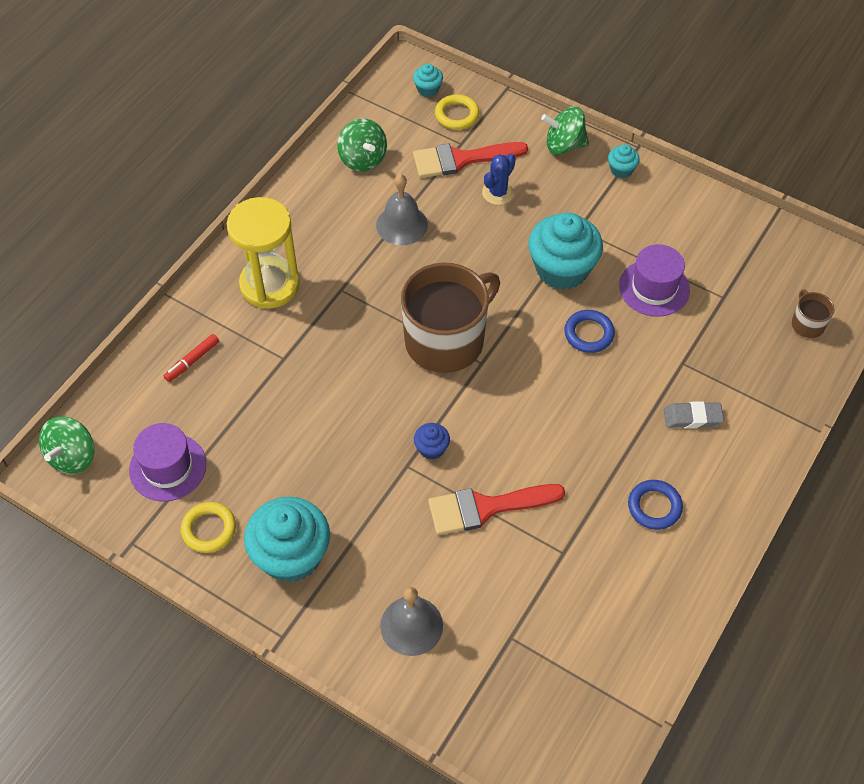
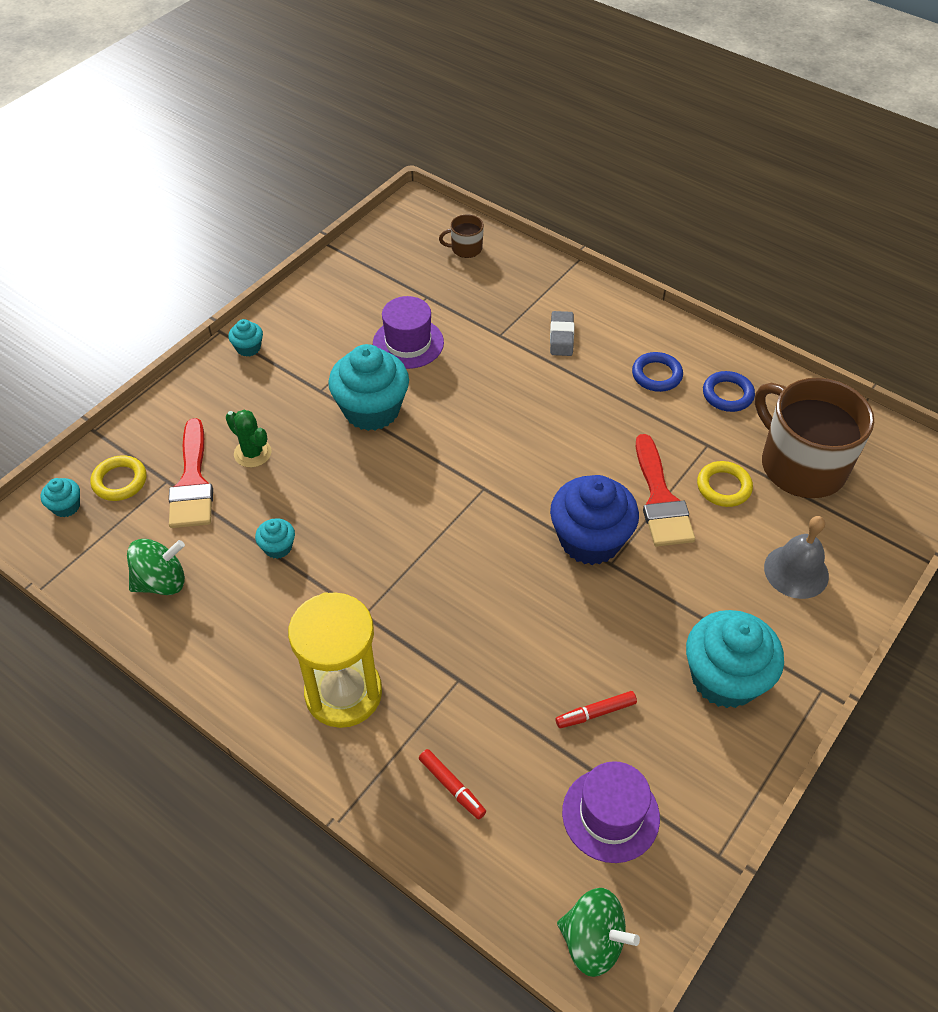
camera: 85 degrees left, 5 degrees down
(209, 529) = (696, 765): yellow ring -> yellow ring (723, 487)
(255, 456) = (596, 713): none -> red marker
(402, 224) = (278, 547): grey bell -> turquoise cupcake
(431, 448) = (590, 540): blue cupcake -> blue cupcake, size x2.21
(446, 340) = (451, 517): brown mug -> brown mug (801, 465)
(498, 193) = (252, 453): blue cactus -> green cactus
(564, 145) = (199, 390): green spinning top -> none
(589, 334) = (457, 398): blue ring -> blue ring (727, 394)

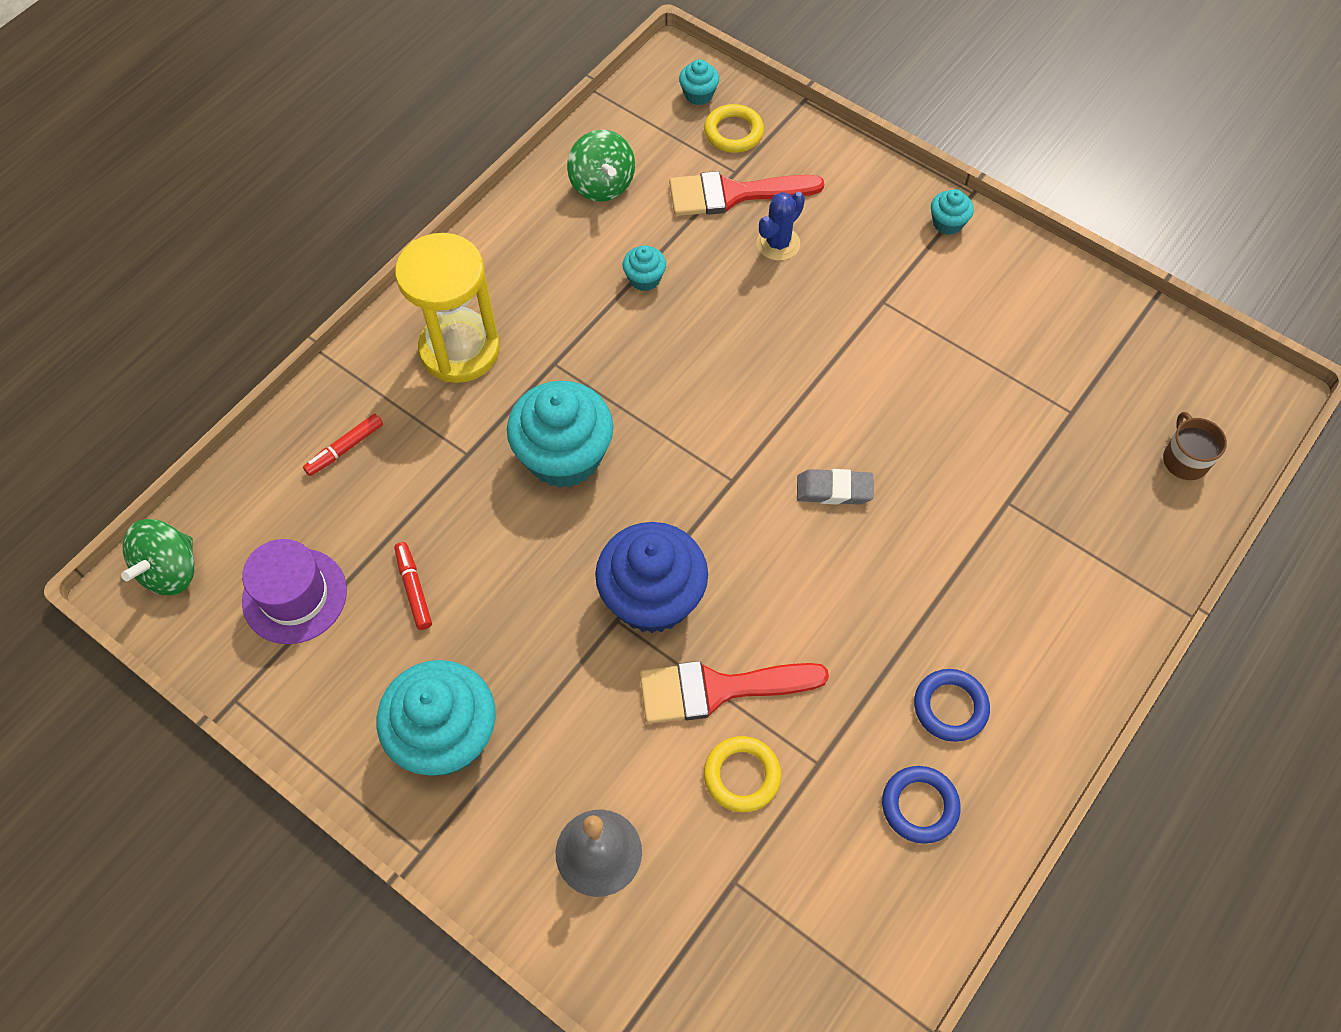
camera: 90 degrees right, 10 degrees up
(252, 453) = (778, 243): green cactus -> blue cactus
(371, 410) = (854, 356): turquoise cupcake -> turquoise cupcake (564, 456)
(408, 343) = (977, 392): purple hat -> none
(561, 337) = (1014, 582): grey eraser -> grey eraser (834, 490)
(801, 465) = (786, 894): brown mug -> none

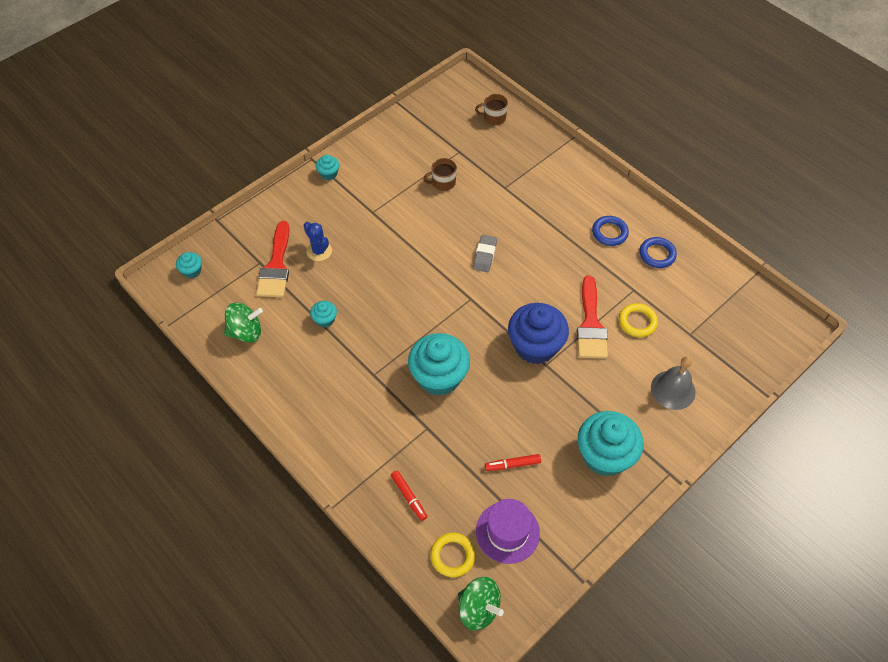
camera: 80 degrees left, 5 degrees down
(460, 350) = (350, 425): yellow hourglass -> none
(733, 132) = (229, 258): yellow ring -> yellow ring (452, 556)
(985, 397) = (443, 183): none -> brown mug

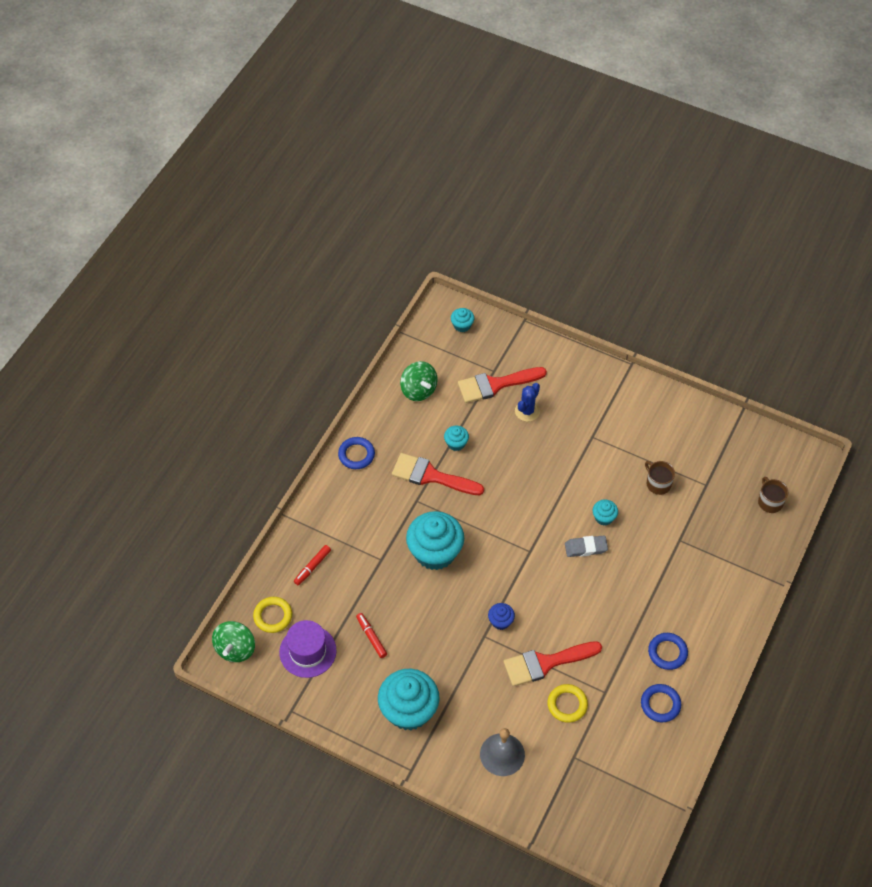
camera: 70 degrees right, 0 degrees up
(293, 412) = (356, 455): none -> blue ring
(328, 174) = (620, 384): turquoise cupcake -> turquoise cupcake (604, 517)
(351, 352) = (431, 476): none -> red brush
(535, 346) = (500, 621): blue cupcake -> blue cupcake, size x0.45

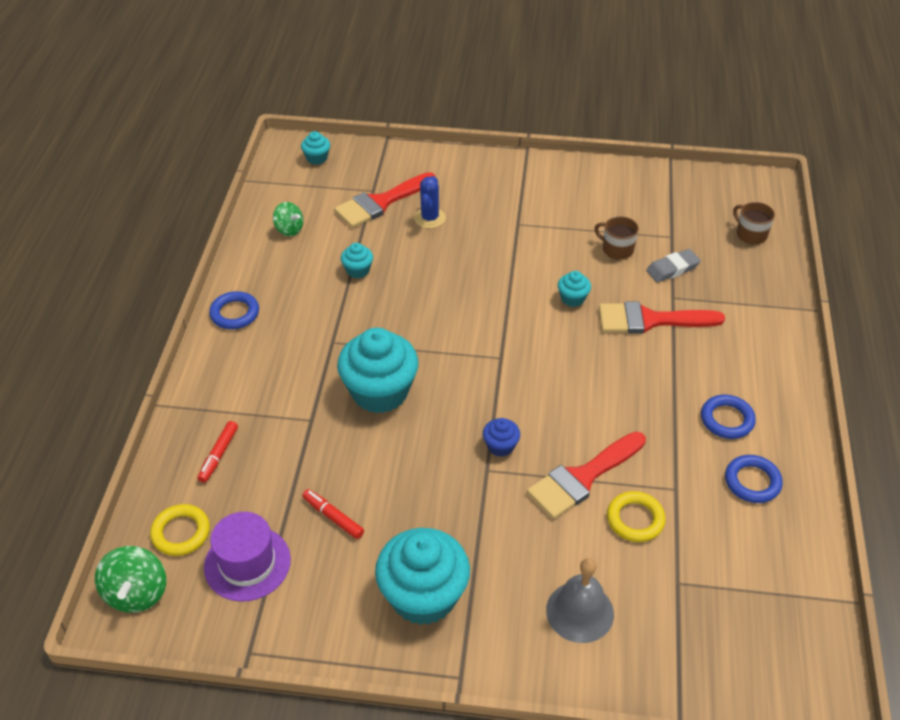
camera: 20 degrees left, 10 degrees down
(418, 390) = (289, 229): green spinning top -> green spinning top, size x0.66
(431, 476) = (341, 311): red brush -> red brush (650, 320)
(586, 548) = (567, 335): grey eraser -> grey eraser (672, 269)

